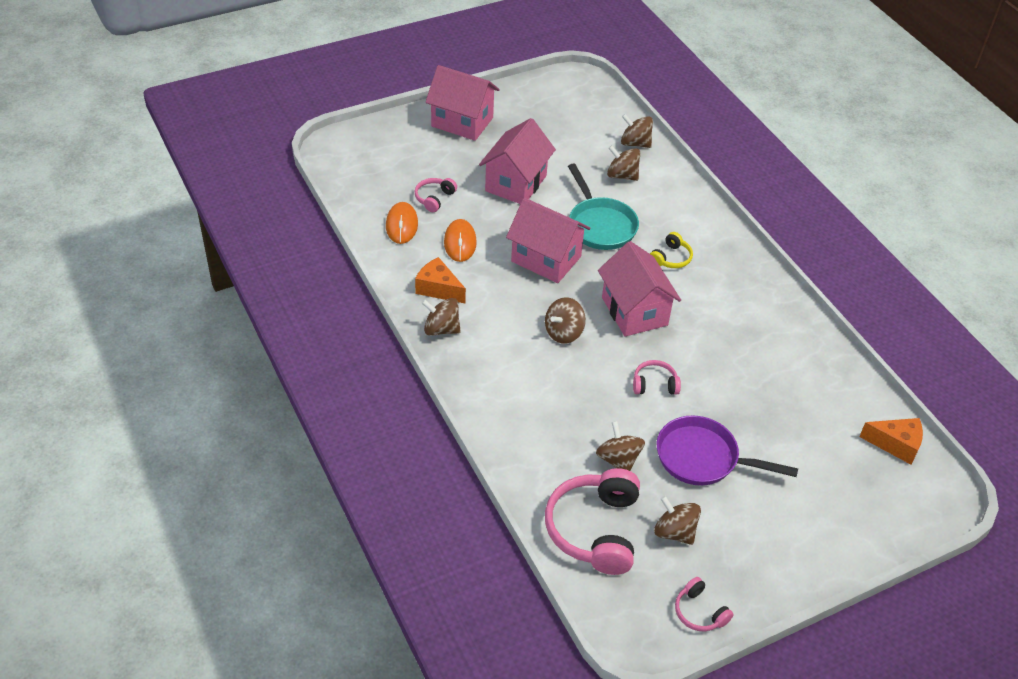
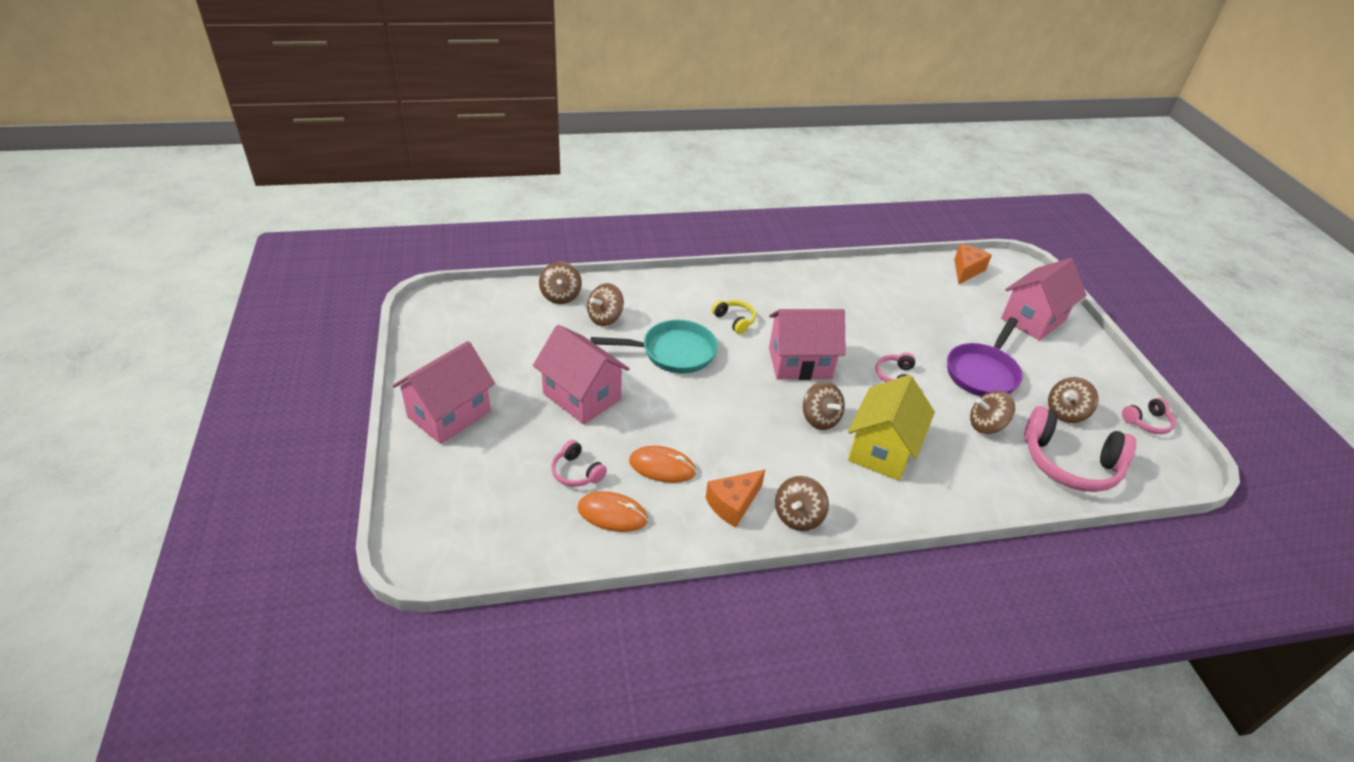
camera: 75 degrees left, 5 degrees down
(543, 379) = (882, 450): none -> yellow house
(546, 259) = (710, 404): pink house -> pink house (1033, 319)
(635, 143) = (560, 296): brown spinning top -> brown spinning top turned 45 degrees counterclockwise

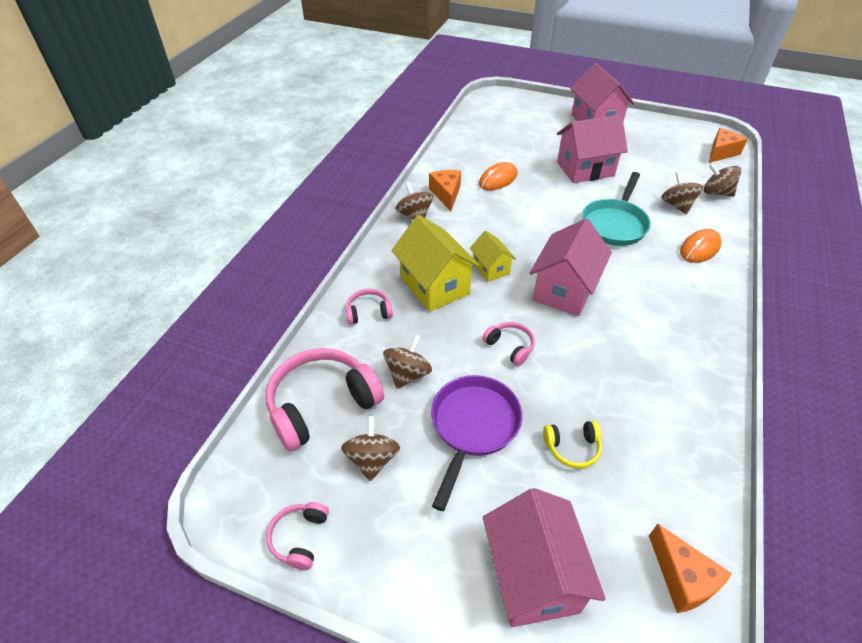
camera: 125 degrees right, 5 degrees up
(471, 301) = (721, 153): none -> orange cheese
(576, 472) = (517, 149): pink headphones -> pink headphones (368, 312)
(612, 514) = (475, 151): orange mouse -> orange mouse (700, 248)
(734, 320) = (645, 276): yellow headphones -> yellow headphones (572, 448)
(820, 419) = (491, 268): brown spinning top -> yellow house
(982, 372) = (473, 427): purple pan -> purple pan turned 45 degrees clockwise

